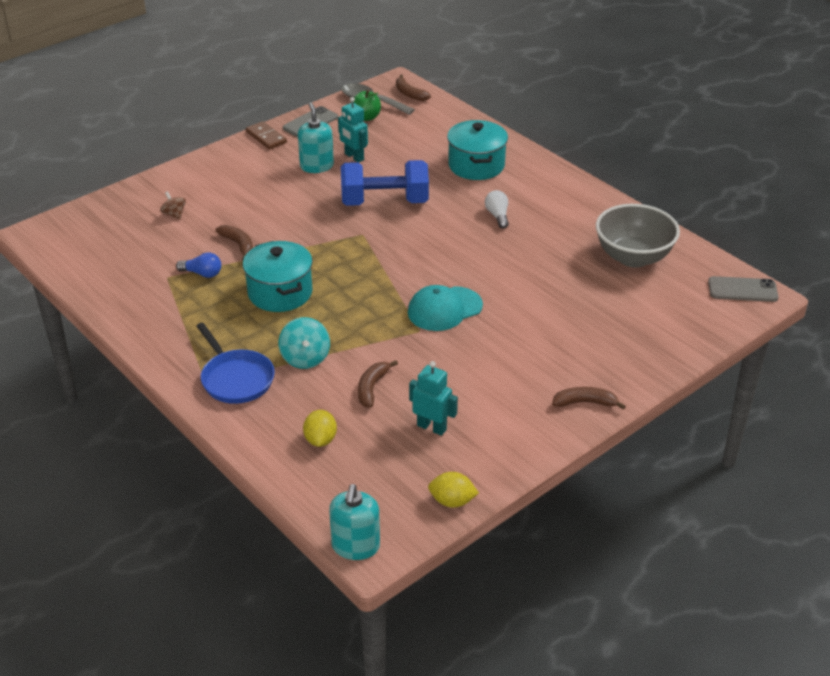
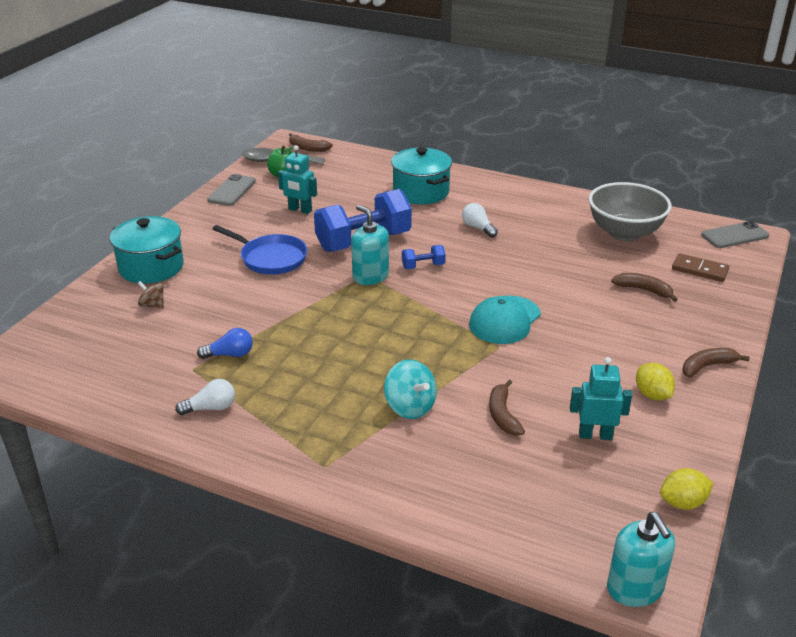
camera: 25 degrees left, 5 degrees down
(158, 312) = (211, 408): none -> white light bulb
(235, 379) = (353, 451): blue pan -> blue pan (270, 258)
(238, 245) = (247, 316): brown banana -> brown banana (644, 290)
(266, 137) = (197, 212): brown domino -> brown domino (699, 270)
(280, 293) = (329, 350): turquoise pot -> turquoise pot (151, 267)
(316, 166) = (269, 226): turquoise soap dispenser -> turquoise soap dispenser (370, 276)
(320, 440) = (498, 486): yellow lemon -> yellow lemon (652, 395)
(417, 240) = (423, 266): none -> blue dumbbell

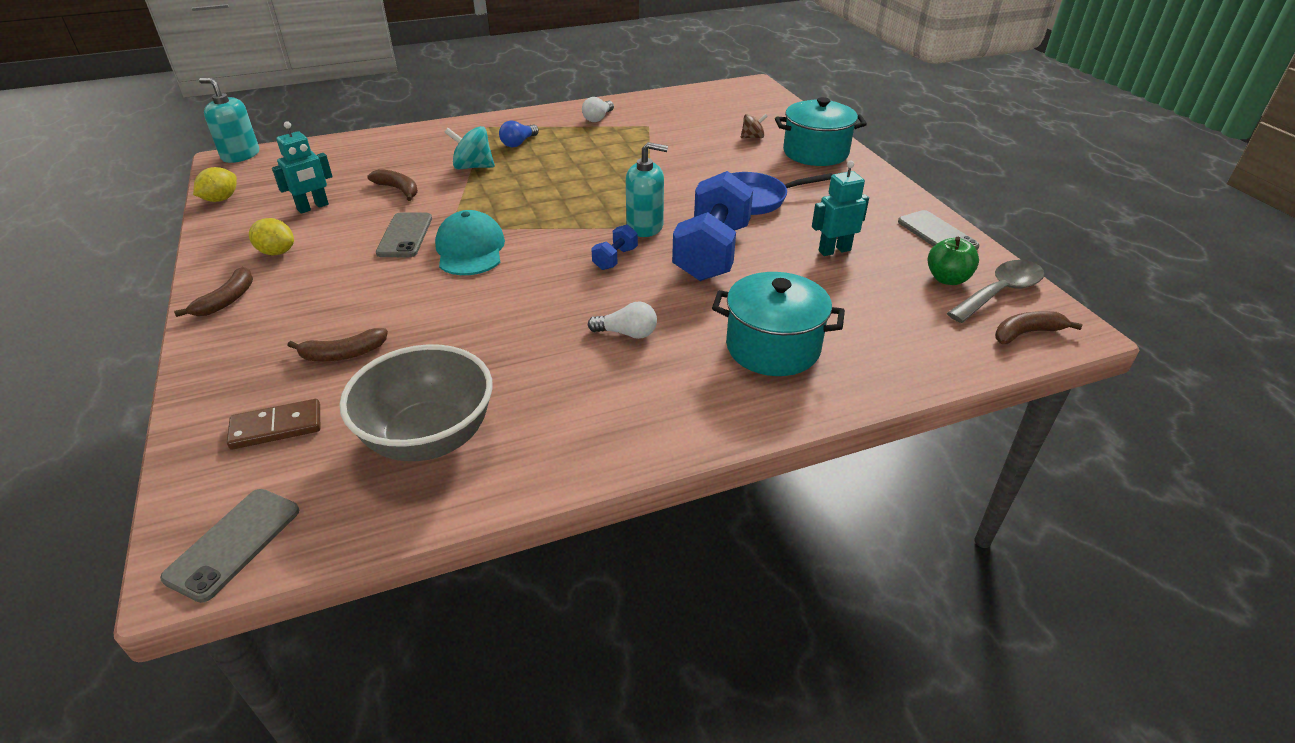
camera: 135 degrees right, 5 degrees up
(230, 354) = (641, 139): blue light bulb -> blue light bulb (518, 143)
(540, 358) = (405, 235): none -> grey phone

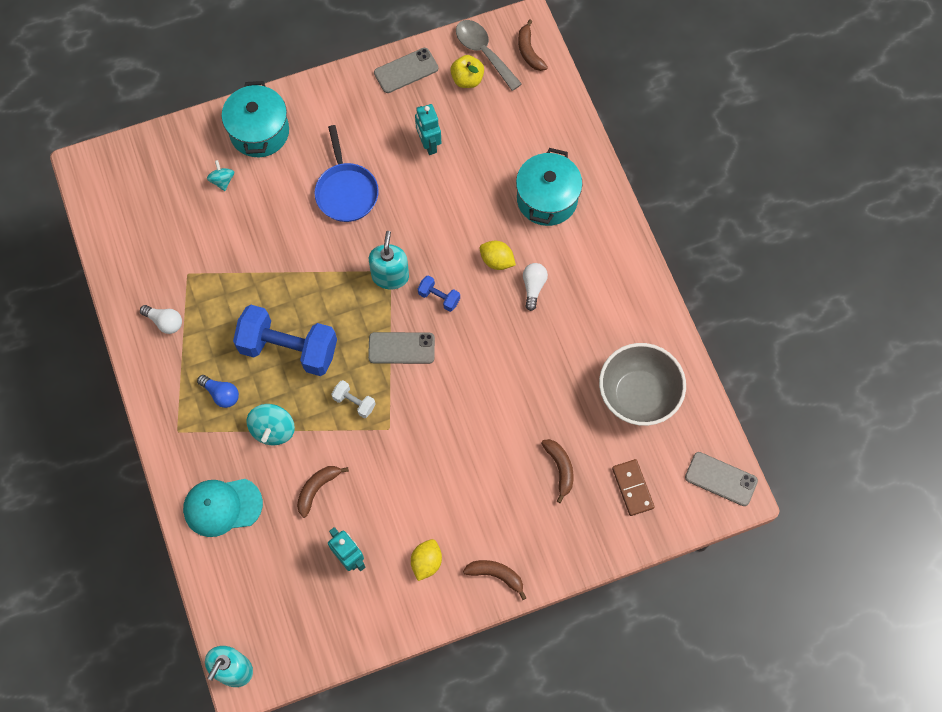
camera: 90 degrees left, 30 degrees up
(221, 199) = (330, 649): yellow lemon -> yellow lemon (497, 261)
(405, 235) = (401, 463): grey phone -> grey phone (401, 348)
(470, 249) = (424, 407): turquoise cap -> turquoise cap (222, 506)
(489, 207) = (354, 402): none -> white dumbbell
(712, 253) = (431, 228): blue dumbbell -> blue dumbbell (288, 348)
(752, 137) = (222, 181): brown spinning top -> turquoise spinning top
(947, 279) = (467, 79): green apple -> yellow apple

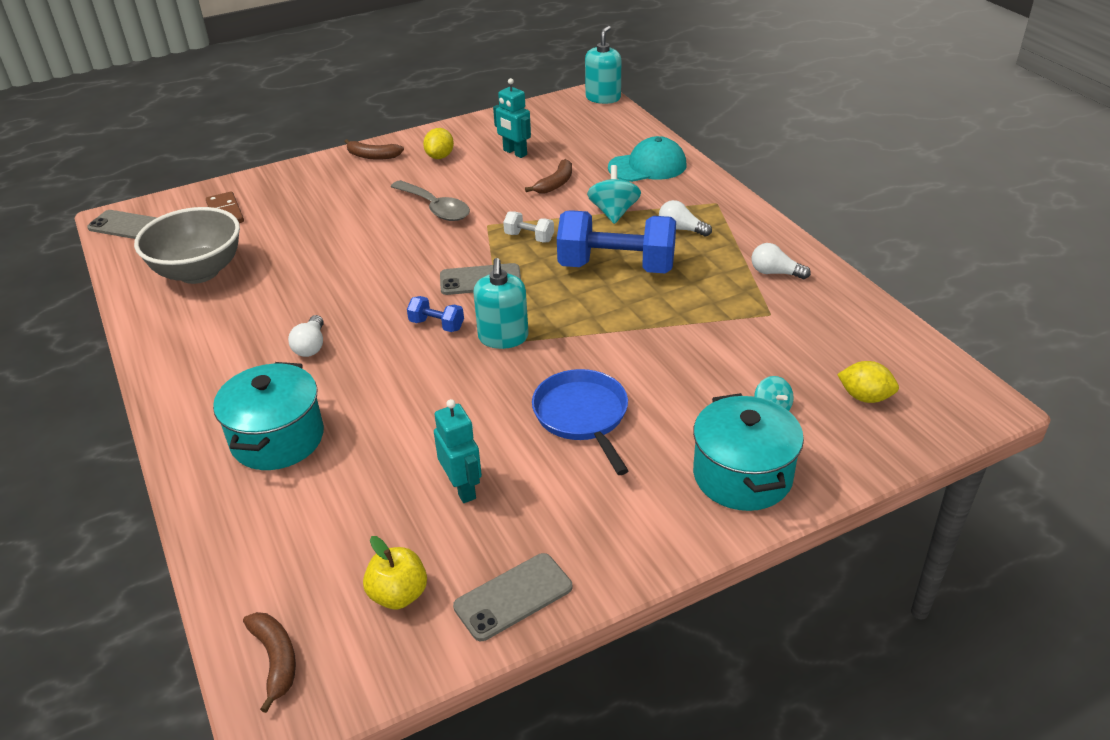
camera: 175 degrees right, 30 degrees down
(221, 394) = (681, 229): blue light bulb -> white light bulb
(483, 52) = (366, 648): grey spoon -> grey spoon (435, 208)
(497, 261) = (358, 366): yellow lemon -> yellow lemon (865, 397)
(560, 469) = (300, 217): brown banana -> none

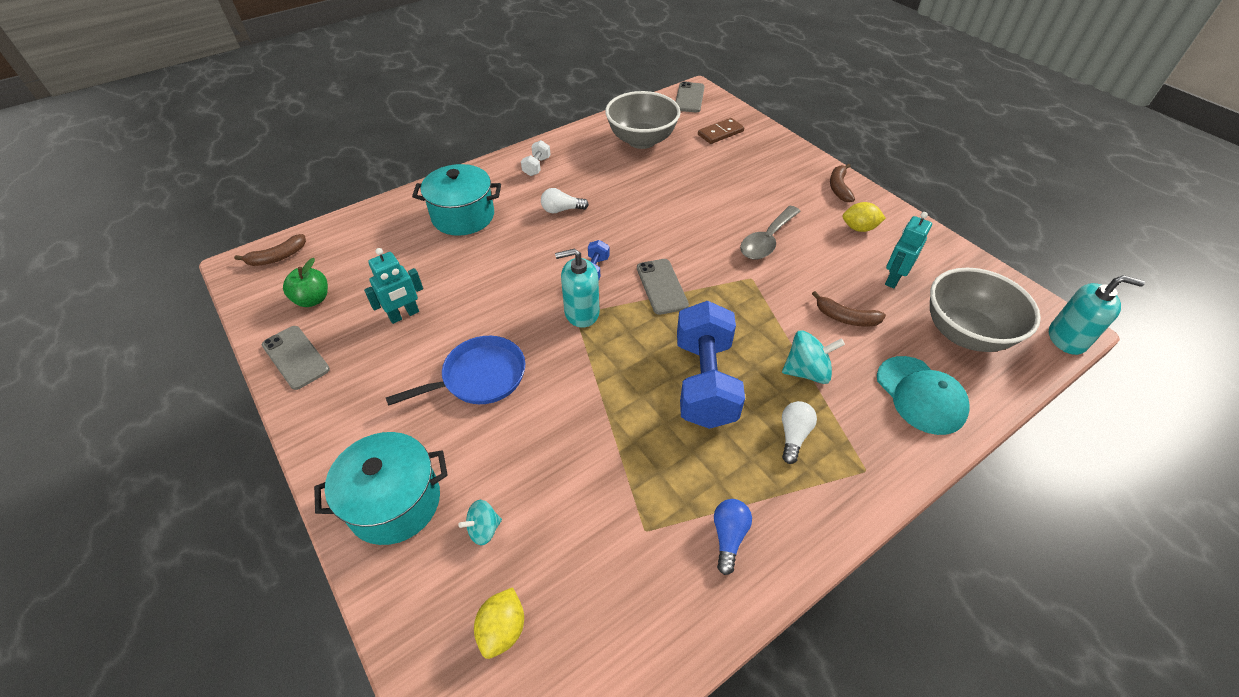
camera: 80 degrees right, 10 degrees up
(398, 594) = (313, 299): yellow apple -> green apple
(529, 237) = (738, 310): white dumbbell -> white dumbbell (536, 166)
(587, 135) = (964, 333): none -> grey bowl
(775, 273) = (728, 537): white light bulb -> blue light bulb

